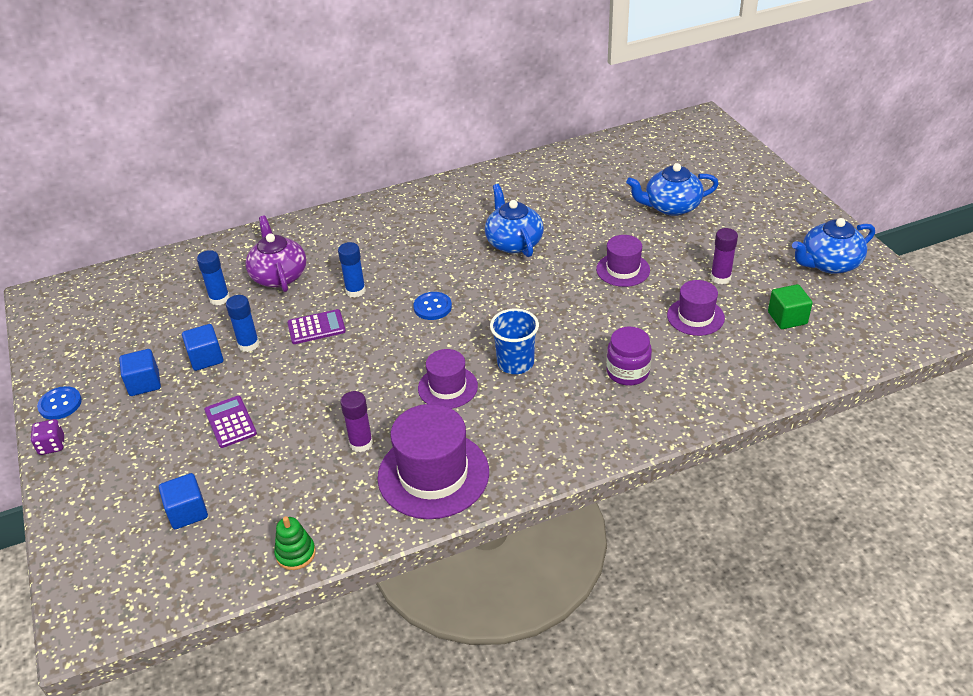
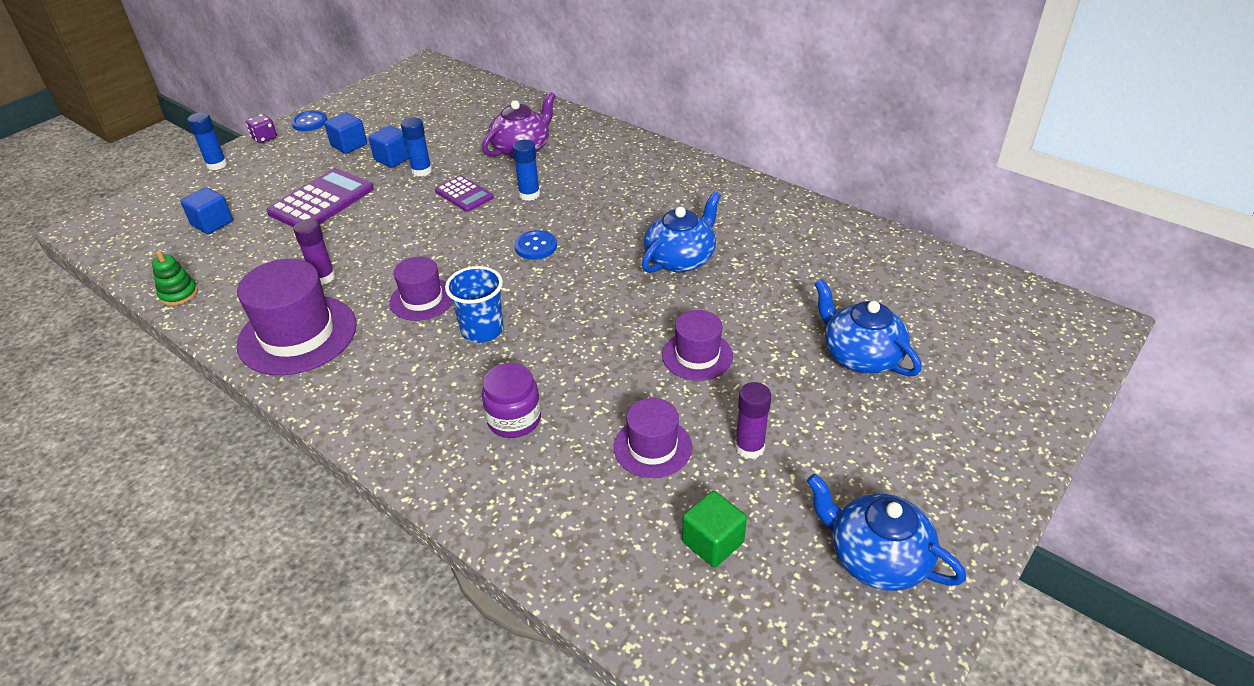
camera: 60 degrees right, 0 degrees up
(219, 299) = (471, 134): blue glue stick -> blue glue stick (217, 165)
(230, 422) = (321, 201): purple calculator -> purple calculator, size x1.68

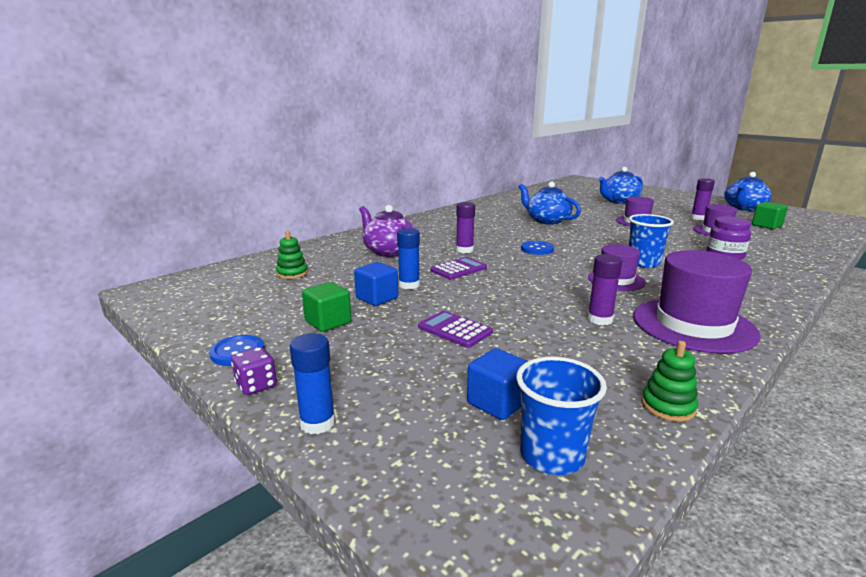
camera: 85 degrees left, 20 degrees down
(153, 242) = (552, 455): none -> blue cup
(321, 201) = (455, 330): purple calculator -> purple calculator, size x0.60
(349, 145) = (328, 322): blue cube -> green cube
(457, 110) = (292, 273): none -> green stacking toy
(529, 194) = (464, 250): blue glue stick -> purple glue stick

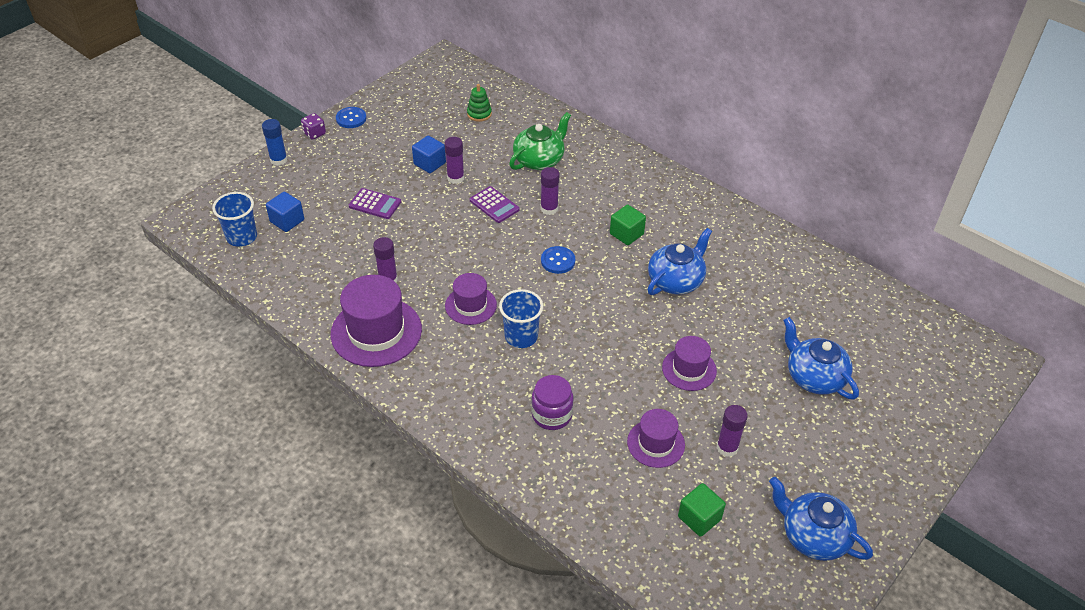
camera: 85 degrees right, 25 degrees up
(328, 322) = (389, 146): green cube -> green cube (626, 234)
(389, 251) = (539, 160): purple teapot -> green teapot
(409, 285) = (455, 178): blue glue stick -> purple glue stick
(455, 330) = (375, 204): purple calculator -> purple calculator turned 75 degrees clockwise
(668, 406) = (274, 288): green stacking toy -> none

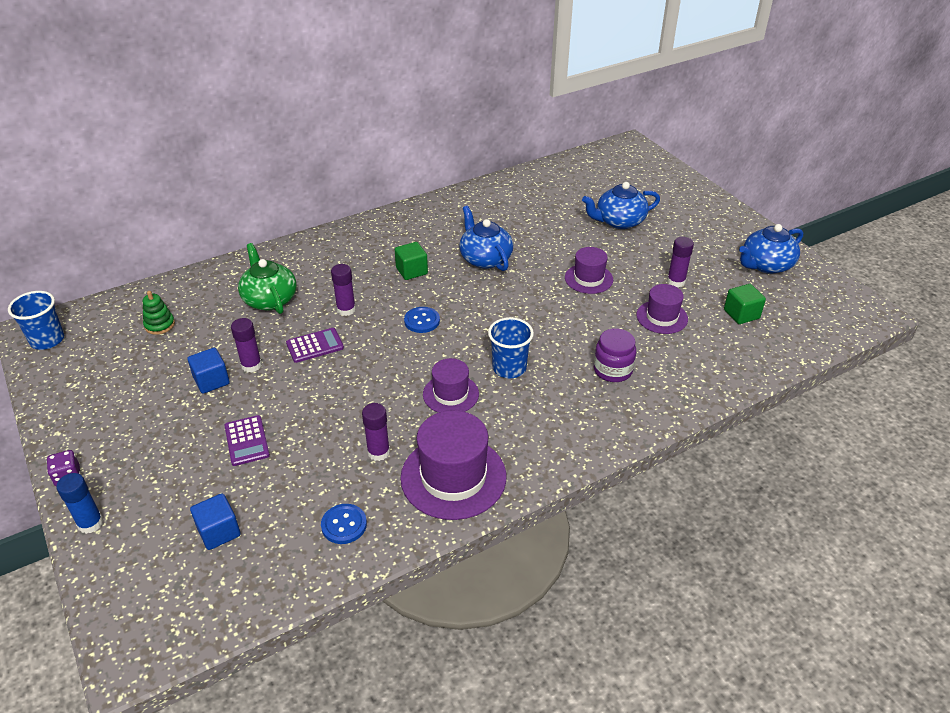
camera: 70 degrees left, 5 degrees down
(242, 237) = (217, 587): blue cup -> blue cup (47, 340)
(351, 118) = (70, 435): blue button -> blue button (344, 525)
(375, 204) = (247, 441): purple calculator -> purple calculator turned 120 degrees clockwise

